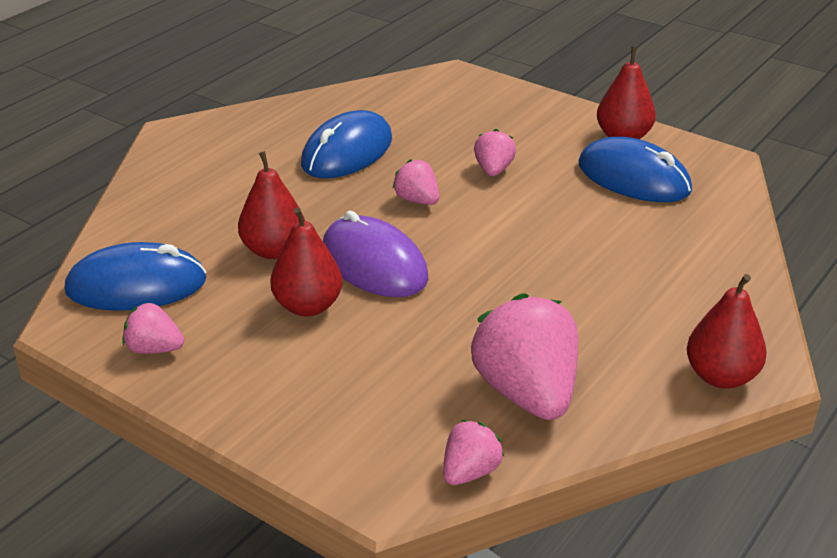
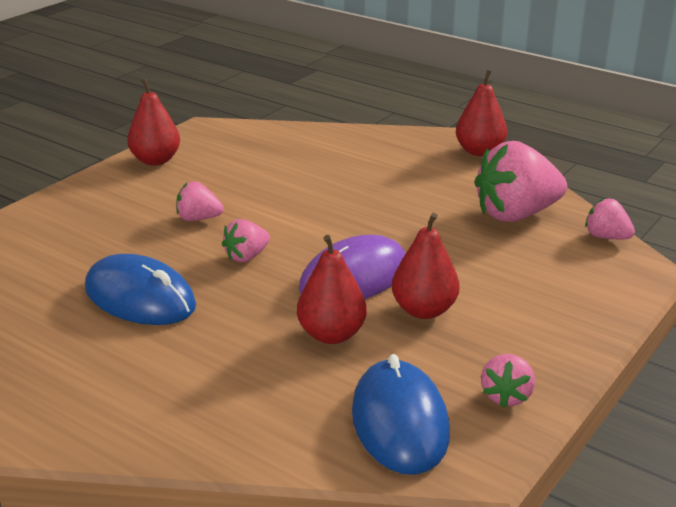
camera: 90 degrees left, 5 degrees down
(633, 178) = (225, 161): blue mouse -> none

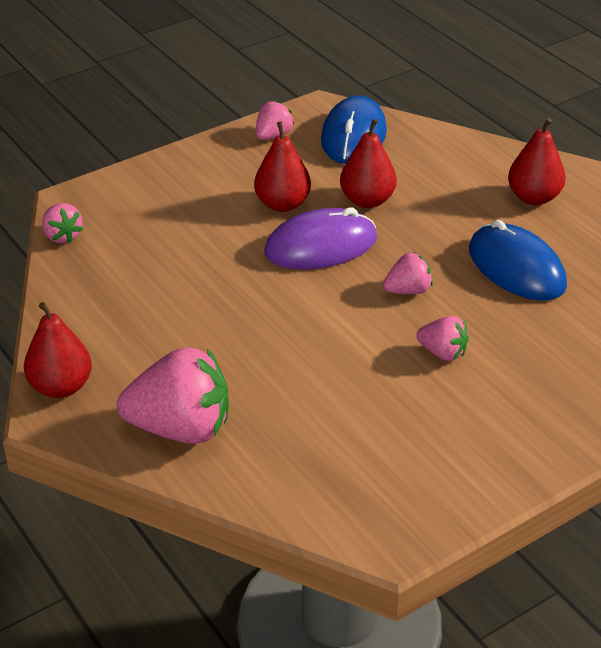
camera: 160 degrees left, 10 degrees up
(156, 160) = (475, 475): red pear -> red pear (533, 197)
(516, 214) = (116, 281): pink strawberry -> pink strawberry (181, 428)

